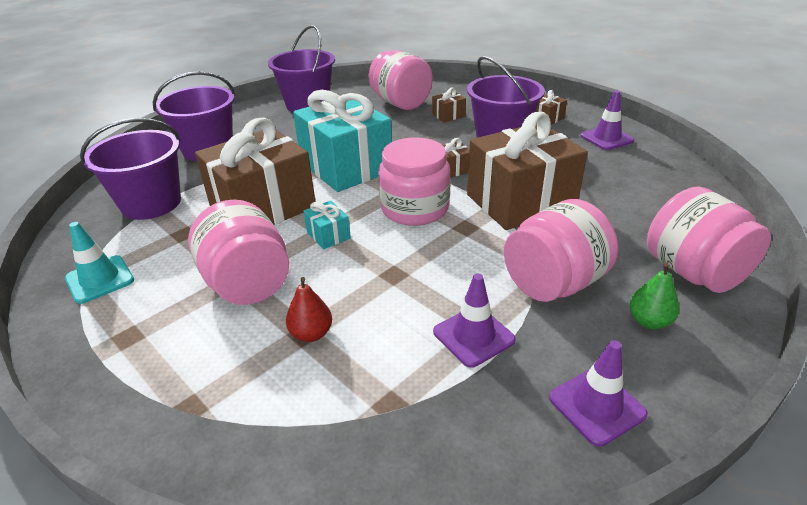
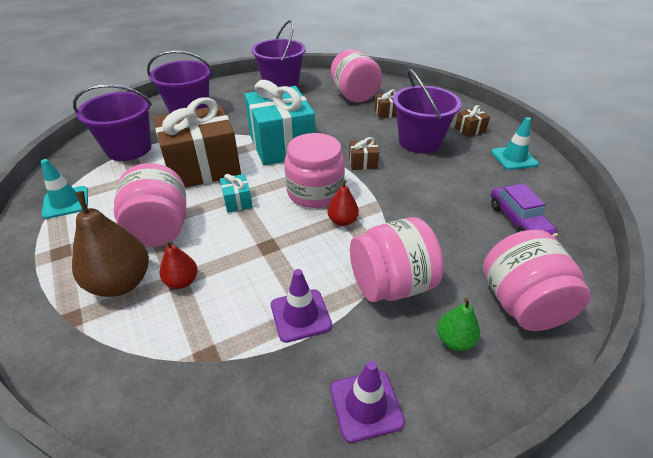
camera: 15 degrees right, 5 degrees up
(233, 353) = (121, 283): none -> brown pear
(463, 232) = (342, 221): none -> red pear
(520, 201) = (404, 203): brown gift -> none
(606, 138) = (514, 158): purple traffic cone -> turquoise traffic cone
(645, 196) = (518, 221): none -> purple car

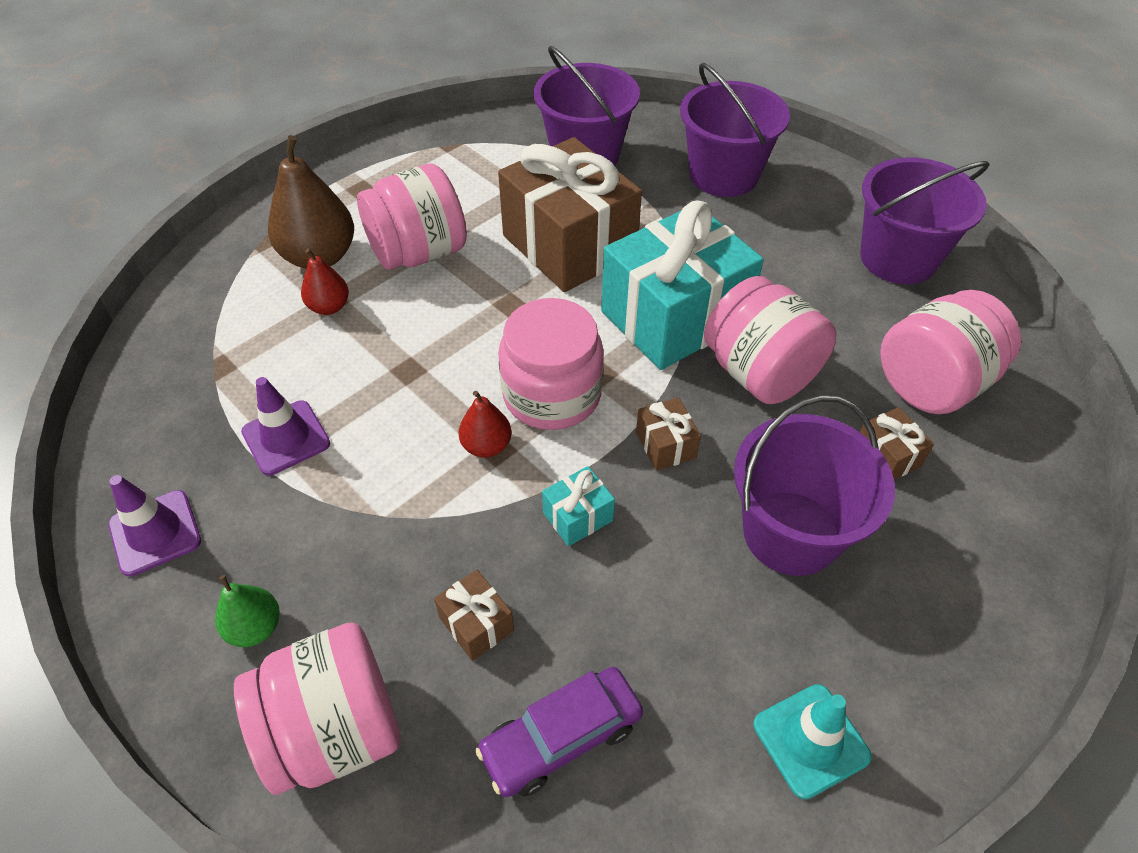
camera: 75 degrees right, 10 degrees up
(66, 202) = (448, 153): turquoise traffic cone -> none
(237, 201) = (498, 309): turquoise gift -> turquoise gift (578, 516)
(391, 284) = (354, 533): pink jar -> pink jar (759, 373)
(470, 130) = (900, 636): brown gift -> brown gift (476, 624)

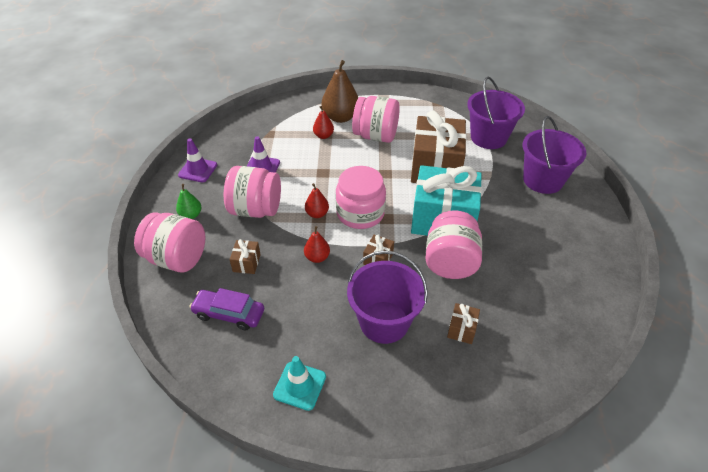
camera: 45 degrees right, 5 degrees down
(578, 516) = (317, 257): turquoise gift -> red pear
(898, 258) = (583, 264): purple bucket -> none
(932, 384) = (524, 321): pink jar -> pink jar (256, 209)

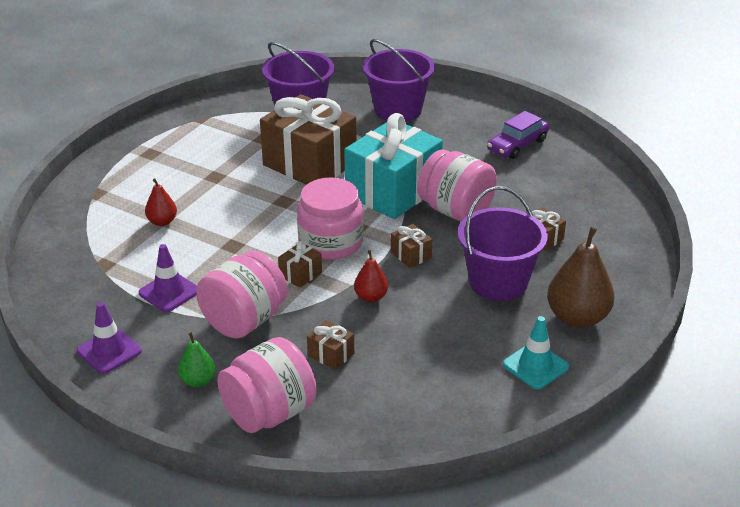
camera: 60 degrees left, 10 degrees down
(229, 314) = (399, 391): purple car -> purple car (517, 145)
(317, 214) = (300, 274): red pear -> brown gift
(340, 117) = (141, 196): brown pear -> brown pear (577, 318)
(375, 136) = (209, 183): pink jar -> none

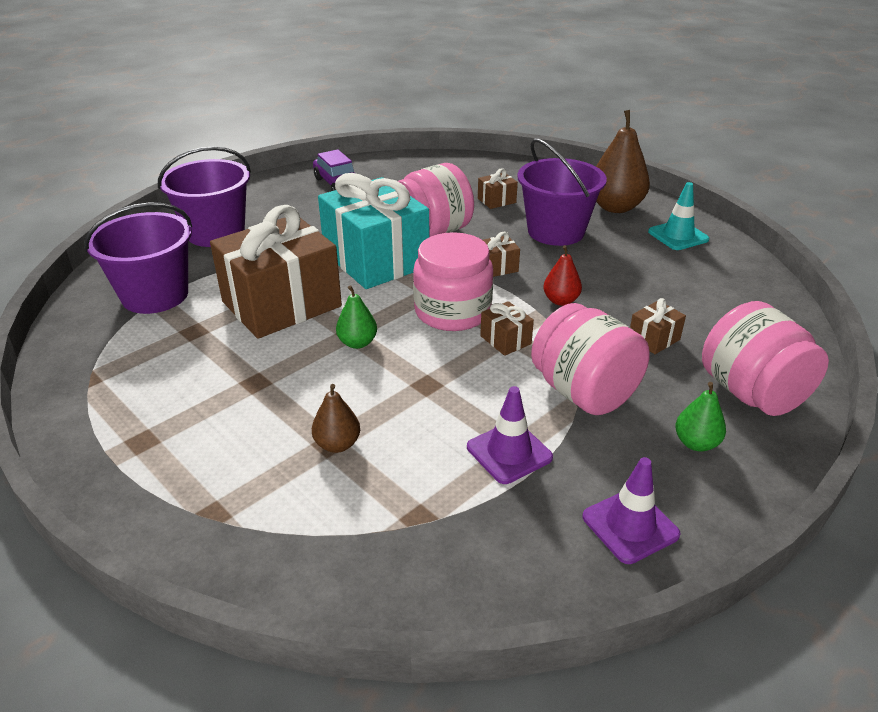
camera: 75 degrees left, 0 degrees up
(162, 222) = (337, 444): red pear -> brown pear
(272, 206) = (357, 343): none -> green pear

